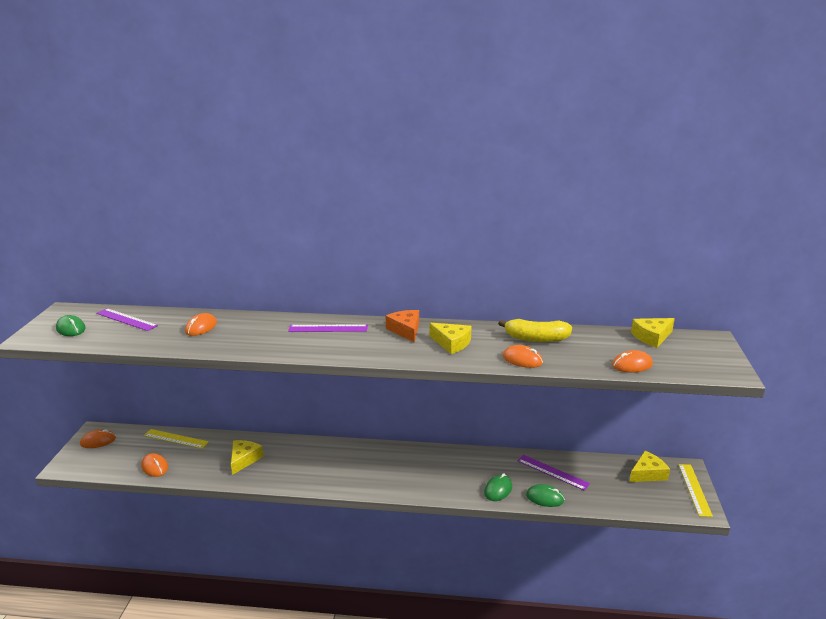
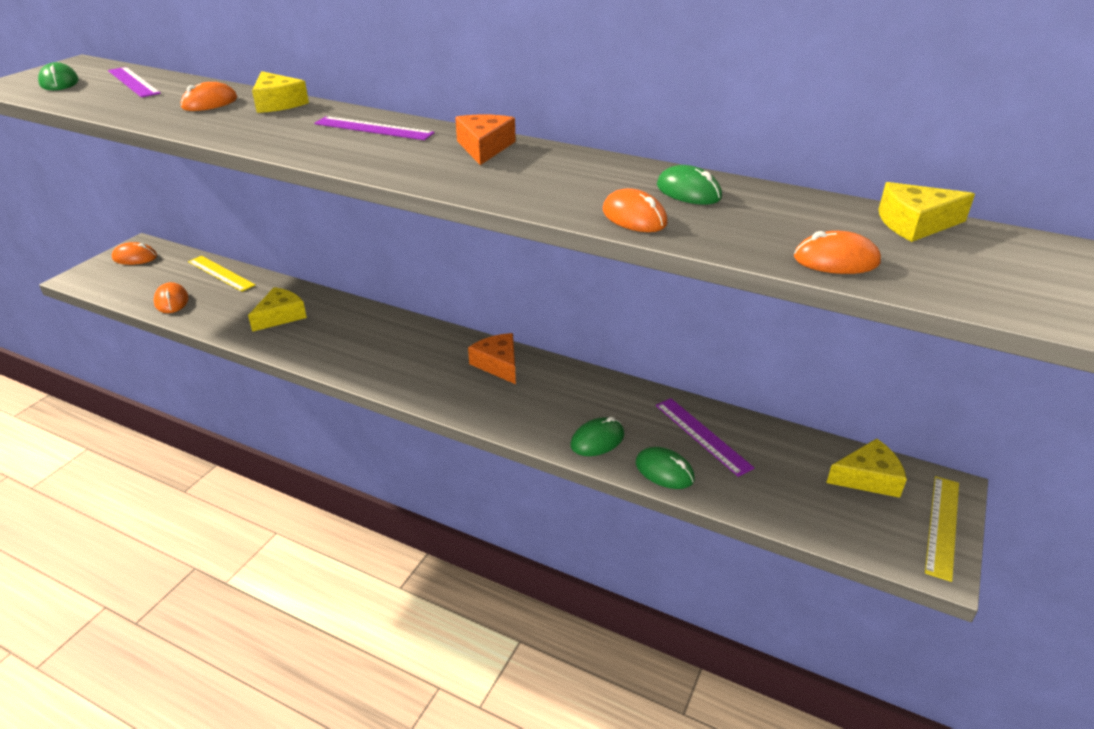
camera: 20 degrees right, 10 degrees up
(410, 458) = (498, 364): none -> orange cheese
(451, 343) = (538, 175): yellow cheese -> yellow cheese (277, 103)
(536, 339) = (688, 191): yellow banana -> green mouse

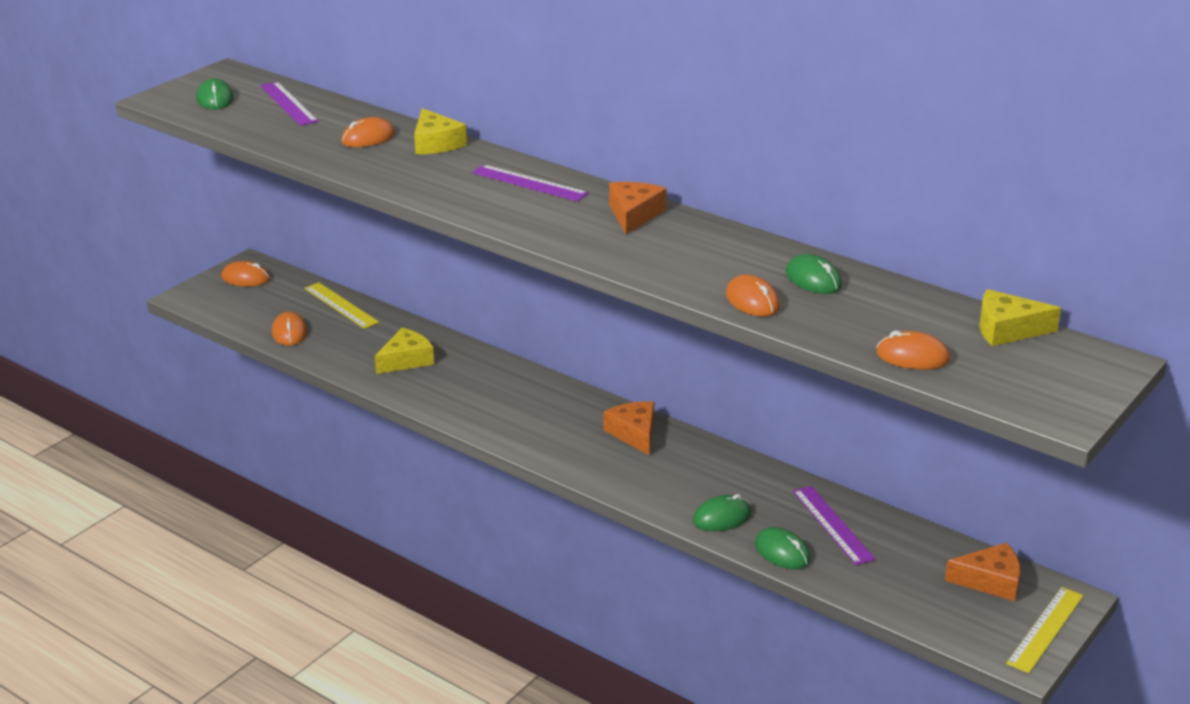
camera: 10 degrees right, 5 degrees down
(868, 478) = (990, 581): yellow cheese -> orange cheese

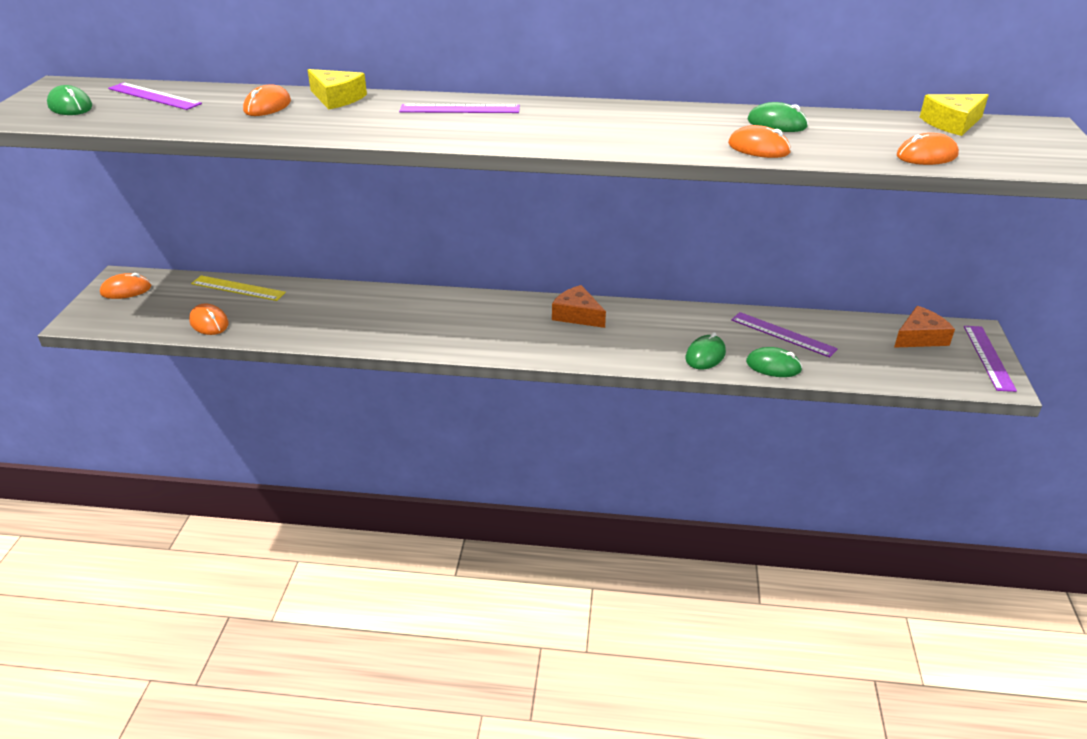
camera: 30 degrees left, 5 degrees up
(406, 360) = (338, 315): yellow cheese -> none
(634, 215) = (578, 112): orange cheese -> none
(1045, 629) = (988, 357): yellow ruler -> purple ruler

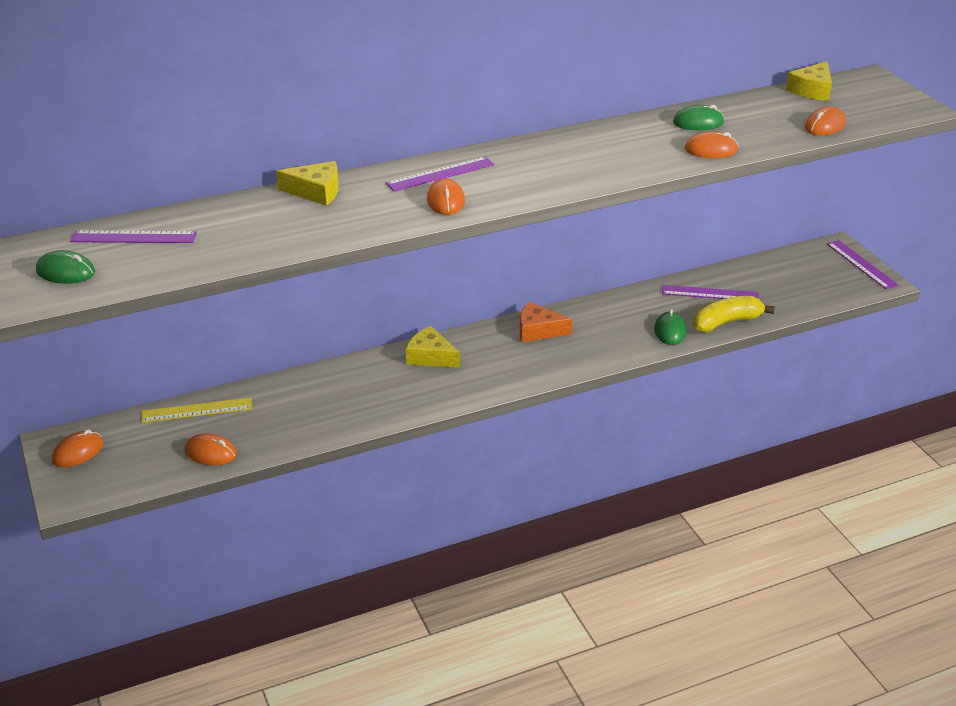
camera: 30 degrees left, 0 degrees up
(267, 106) = (265, 218): orange mouse -> orange mouse (445, 201)
(460, 306) = (430, 356): none -> yellow cheese
(773, 366) = (726, 322): green mouse -> yellow banana
(920, 337) = (805, 263): orange cheese -> none

